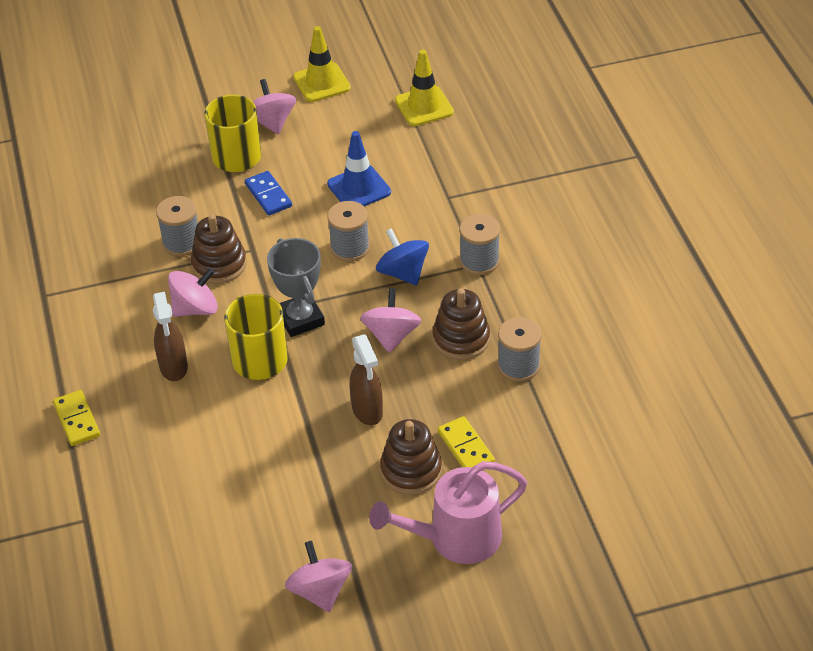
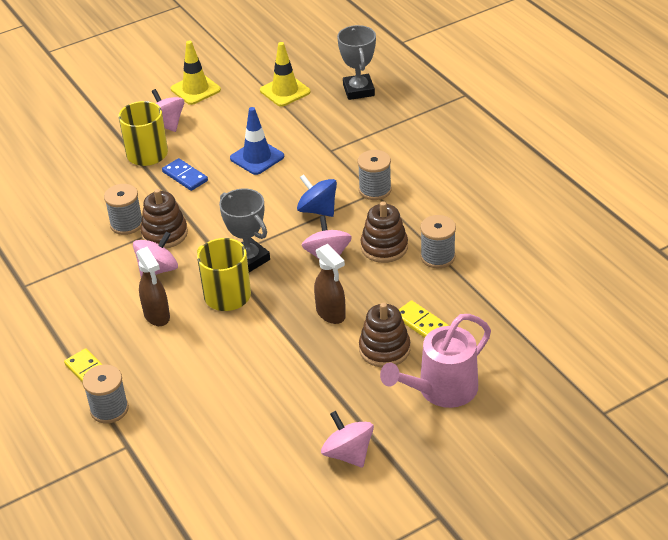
camera: 15 degrees left, 5 degrees down
(350, 248) = (267, 201): grey spool -> grey spool (109, 409)
(511, 123) = (358, 90): none -> grey trophy

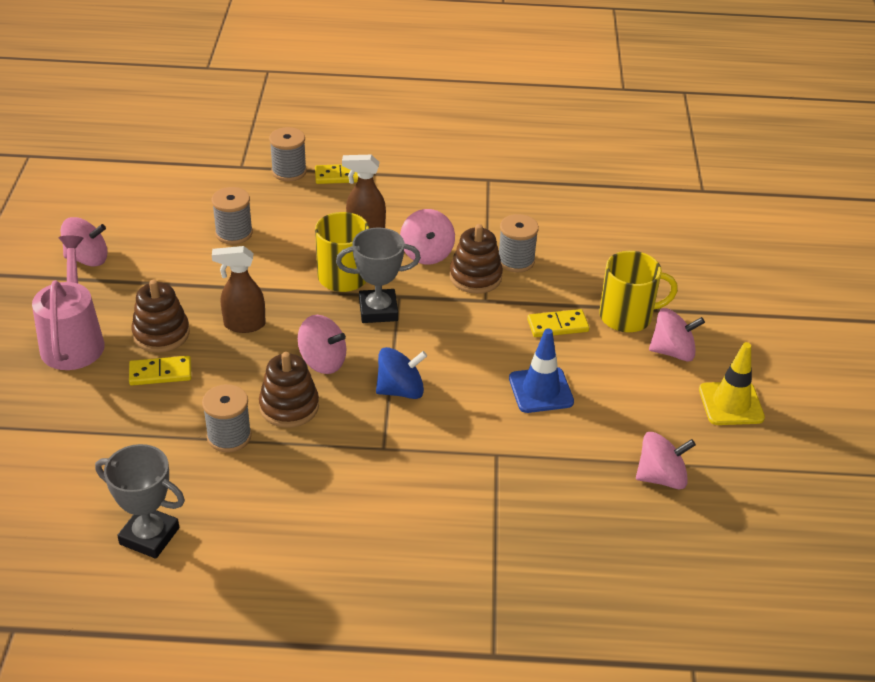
camera: 120 degrees right, 0 degrees up
(185, 176) = (557, 325): blue domino -> yellow domino
(285, 91) = (661, 477): yellow traffic cone -> pink spinning top
(358, 90) = (603, 547): grey trophy -> grey trophy (149, 536)
(375, 190) = (386, 450): grey spool -> grey spool (234, 233)

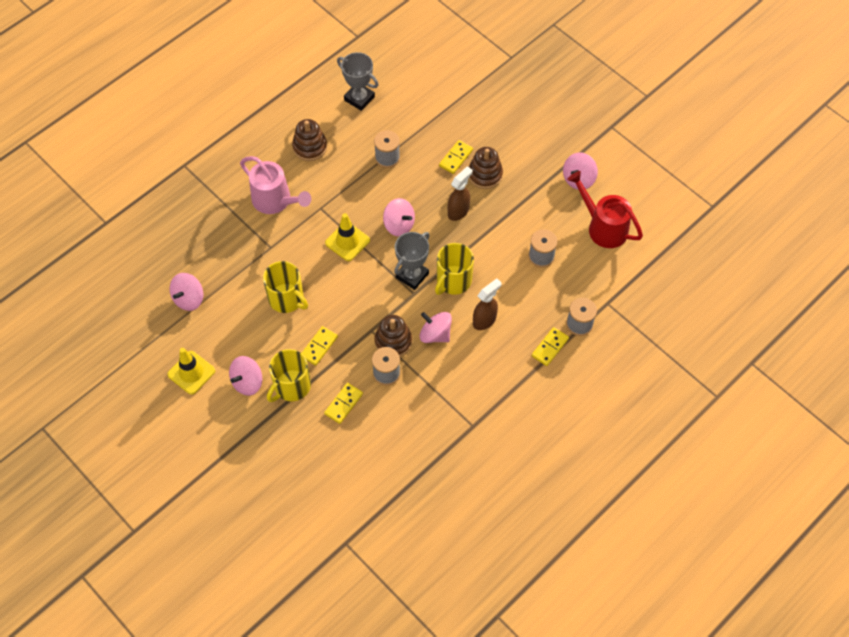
camera: 135 degrees right, 20 degrees up
(73, 340) = (513, 139): pink watering can -> pink watering can (276, 201)
(141, 211) = (603, 227): none -> red watering can
(149, 536) = (359, 98): grey trophy -> grey trophy turned 60 degrees clockwise
(289, 406) = (382, 191): brown stacking toy -> brown stacking toy (310, 147)
(322, 361) = (399, 225): pink spinning top -> pink spinning top turned 120 degrees counterclockwise
(400, 390) = (347, 241): blue spinning top -> yellow traffic cone
(541, 390) = (286, 299): blue traffic cone -> yellow mug
(589, 269) = (343, 404): none -> yellow domino

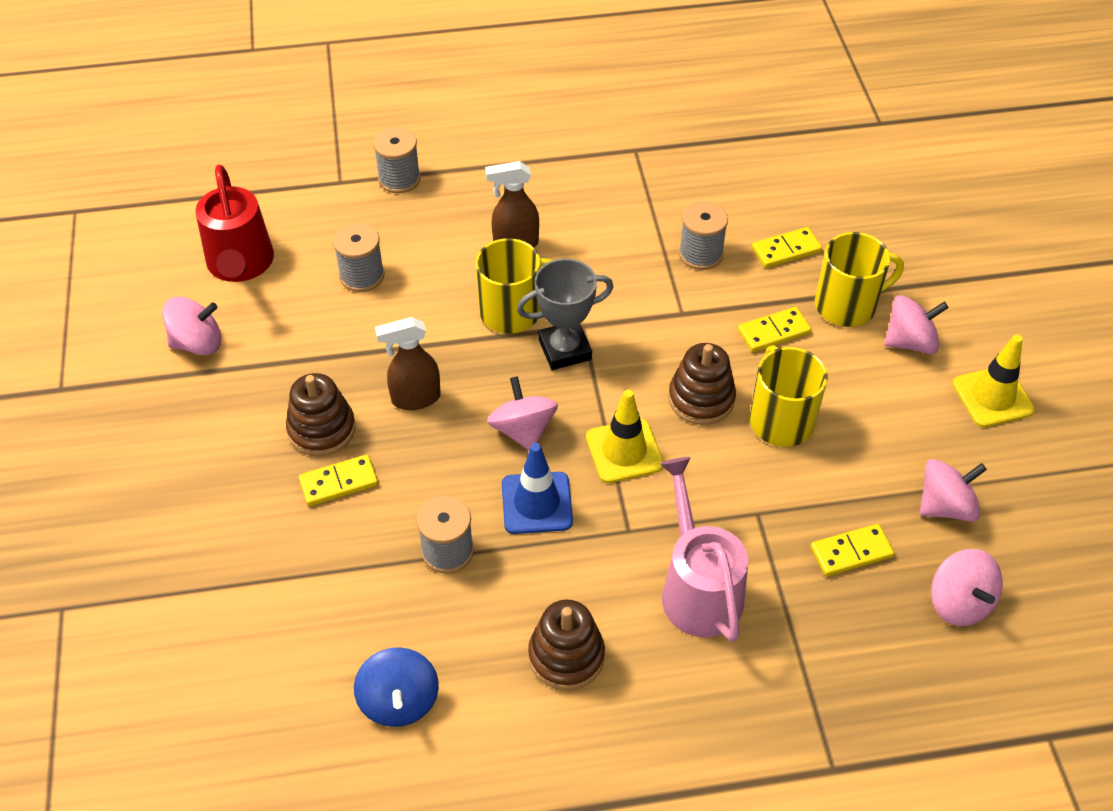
camera: 145 degrees left, 10 degrees down
(359, 98) = (399, 701): grey trophy -> blue spinning top
(367, 197) = (536, 503): none -> blue traffic cone
(393, 341) = (661, 284): brown stacking toy -> brown stacking toy (701, 399)
(435, 334) = (596, 263): pink spinning top -> pink spinning top (959, 602)
(550, 347) = (462, 175): yellow domino -> yellow domino (851, 552)

